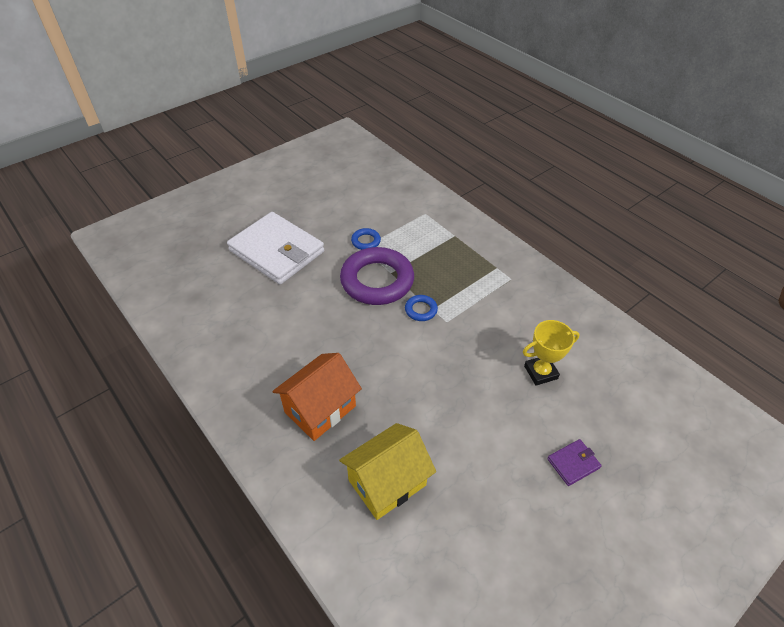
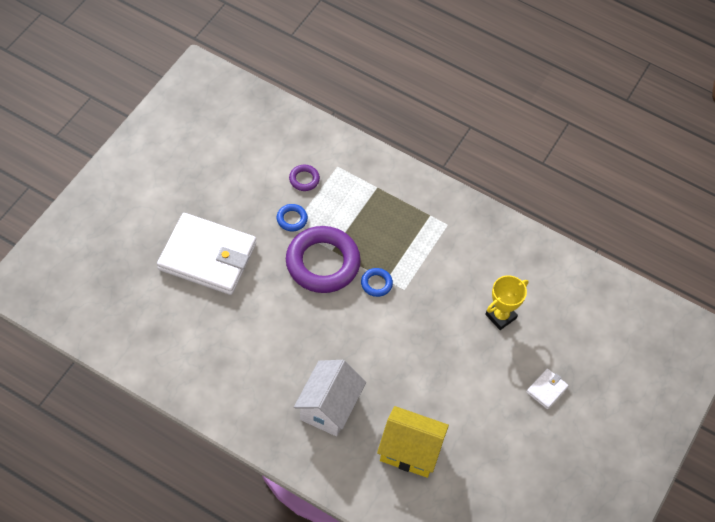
camera: 25 degrees left, 10 degrees up
(320, 409) = (329, 407): orange house -> white house
(387, 483) = (410, 451): yellow house -> yellow house turned 75 degrees clockwise
(391, 216) = (304, 179): none -> purple ring
(573, 463) = (546, 389): purple wallet -> white wallet

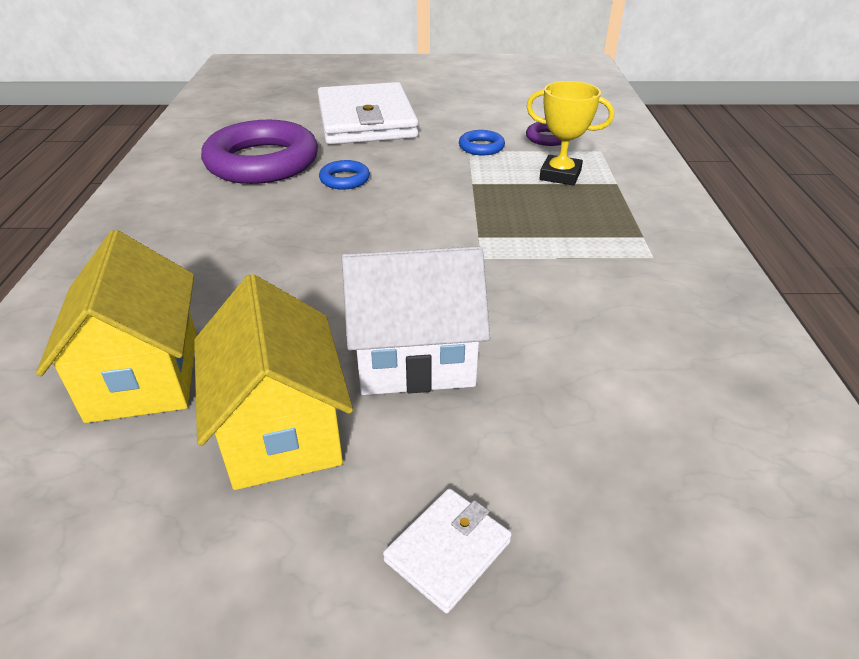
camera: 65 degrees right, 20 degrees down
(322, 263) = (443, 183): purple ring -> purple ring (262, 162)
(329, 407) = (196, 260): white house -> white house (415, 359)
(376, 284) = (461, 230): blue ring -> blue ring (344, 179)
(469, 414) = (281, 430): none -> yellow house
(500, 316) = (557, 386): yellow trophy -> yellow trophy (560, 175)
(546, 389) = (447, 551): white wallet -> white wallet turned 60 degrees counterclockwise

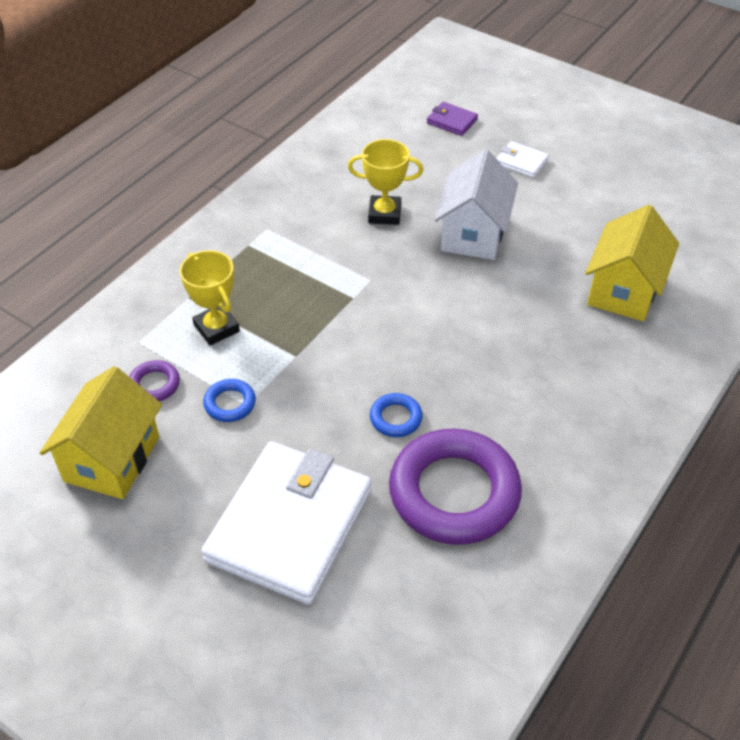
camera: 145 degrees left, 10 degrees up
(281, 430) = (562, 230): yellow house -> yellow house (112, 459)
(415, 359) = (473, 234): white house -> white house turned 75 degrees clockwise
(447, 551) = (521, 162): white wallet -> white wallet turned 45 degrees clockwise
(556, 331) = (384, 214): none -> yellow trophy
(682, 590) = (452, 121): none -> purple wallet

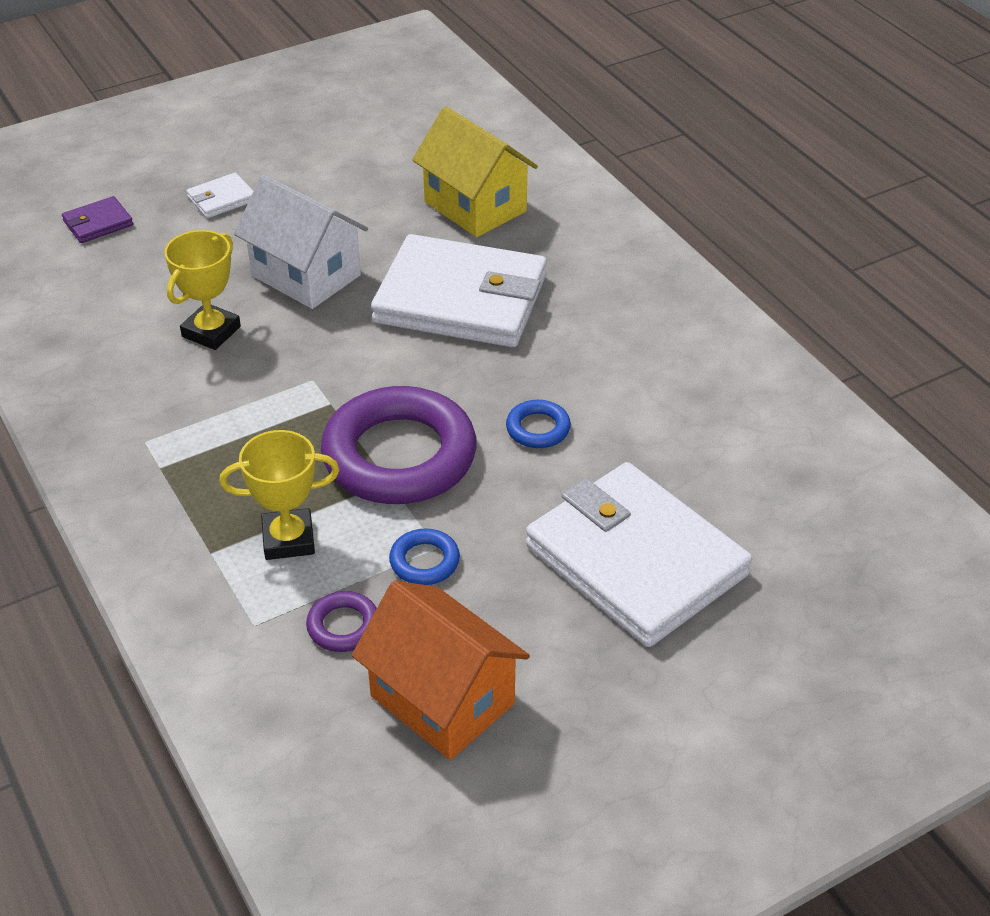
camera: 65 degrees left, 5 degrees down
(112, 459) = (442, 700): yellow house -> orange house
(454, 492) = (663, 419): purple ring -> purple ring (399, 456)
(508, 322) = (461, 299): none -> white wallet

